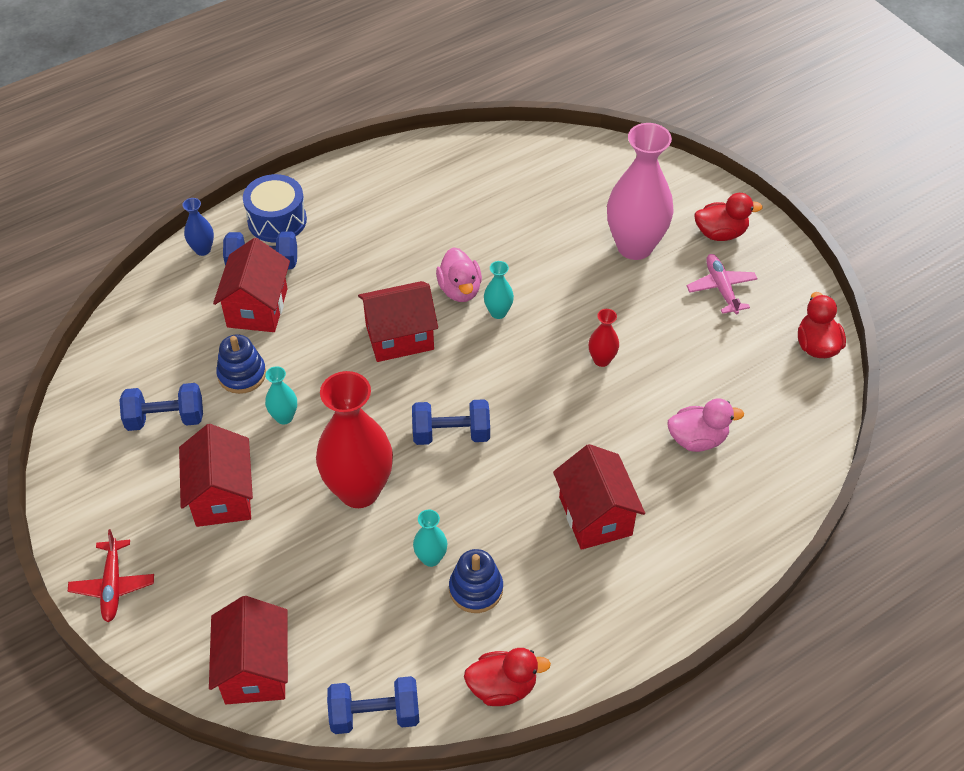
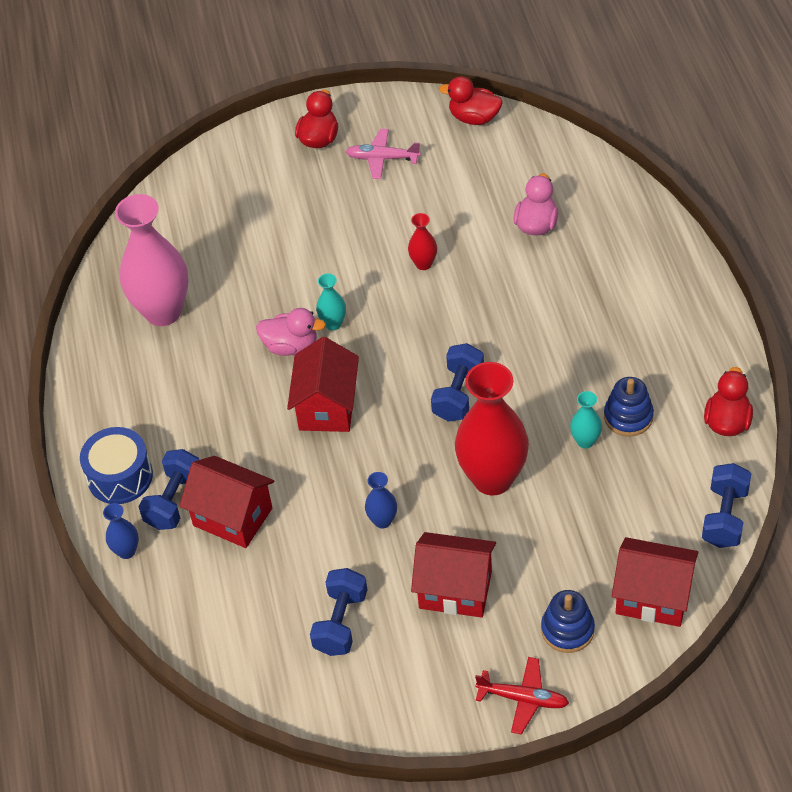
camera: 65 degrees left, 0 degrees up
(242, 374) = (314, 546): blue stacking toy -> blue stacking toy (567, 630)
(284, 417) = (382, 521): turquoise vase -> blue vase
(595, 516) = (586, 315): red house -> none
(634, 246) = (303, 203): pink vase -> pink vase (163, 312)

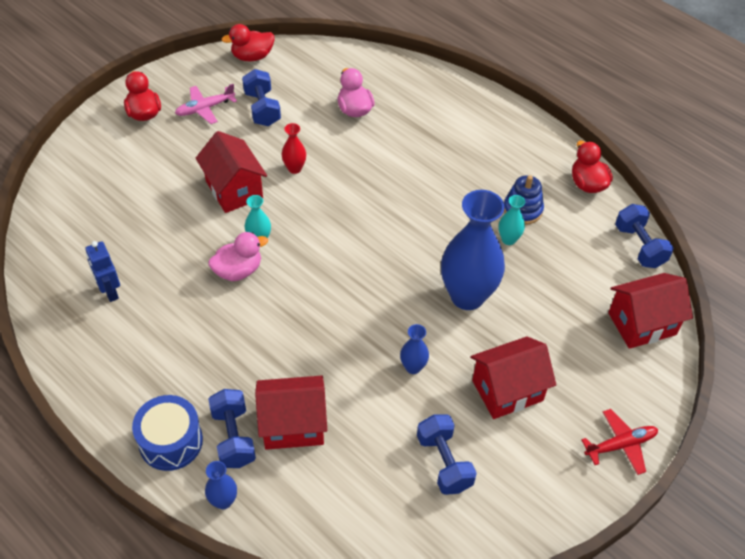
camera: 40 degrees left, 0 degrees up
(163, 312) = (110, 291): pink vase -> blue robot
(327, 407) = (303, 303): red house -> red house (234, 189)
(458, 394) = (394, 248): blue dumbbell -> blue dumbbell (262, 109)
(492, 478) = (467, 296): red vase -> blue vase
(567, 630) = (607, 377): blue stacking toy -> none

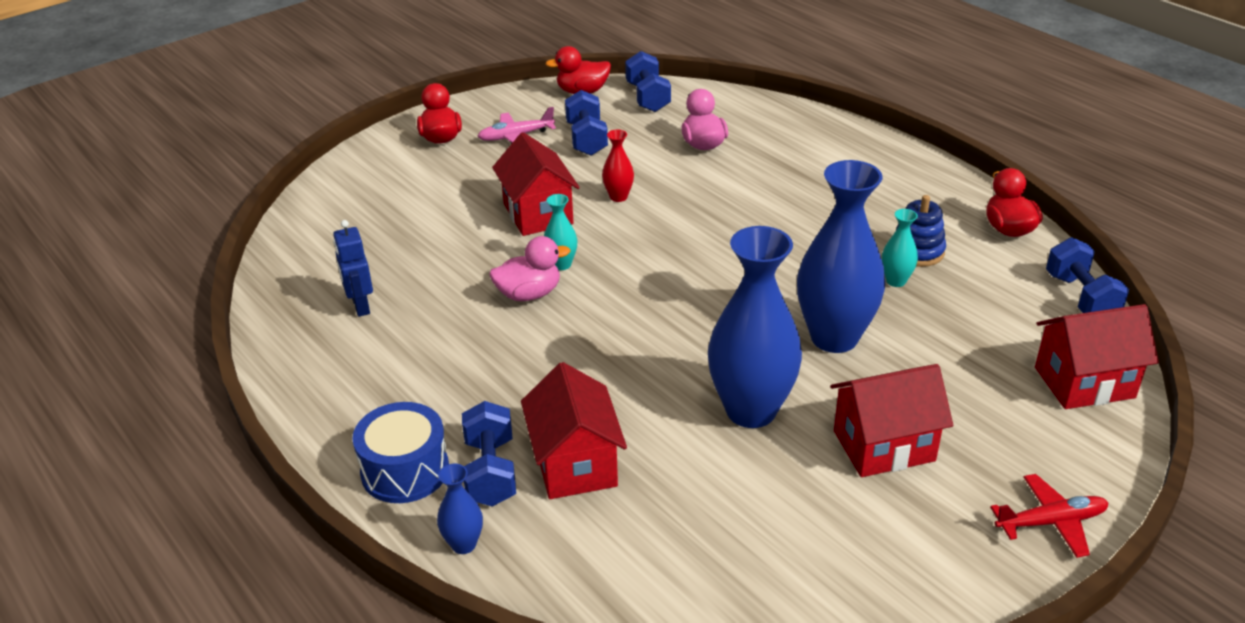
camera: 10 degrees right, 15 degrees down
(293, 425) = (575, 464): red house -> red house turned 75 degrees clockwise
(413, 367) = (751, 410): blue vase -> blue vase, size x2.27
(444, 462) = (784, 523): blue dumbbell -> blue dumbbell (647, 97)

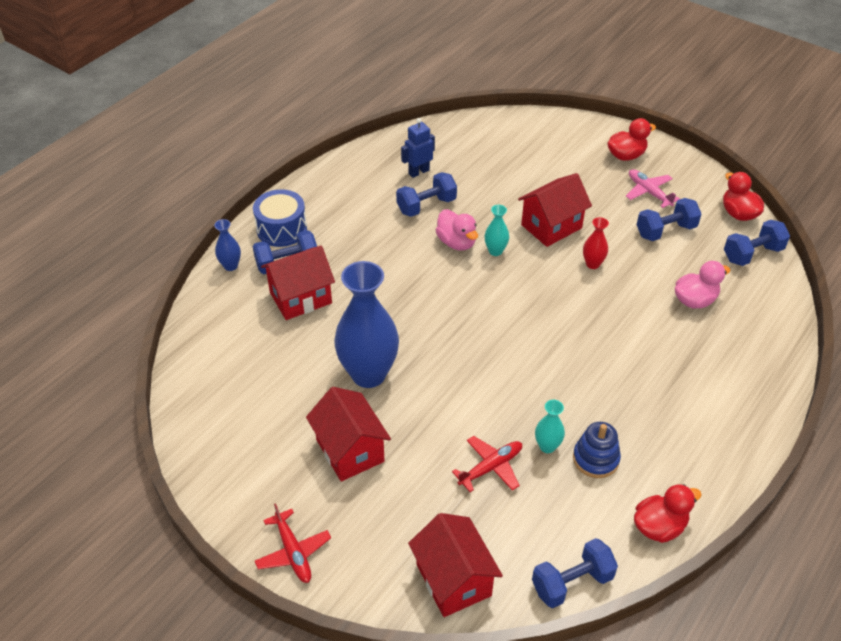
camera: 75 degrees right, 10 degrees up
(439, 310) = (426, 206): none -> blue dumbbell
(834, 338) = (461, 412): blue vase -> none
(923, 328) = (490, 467): none -> red plane

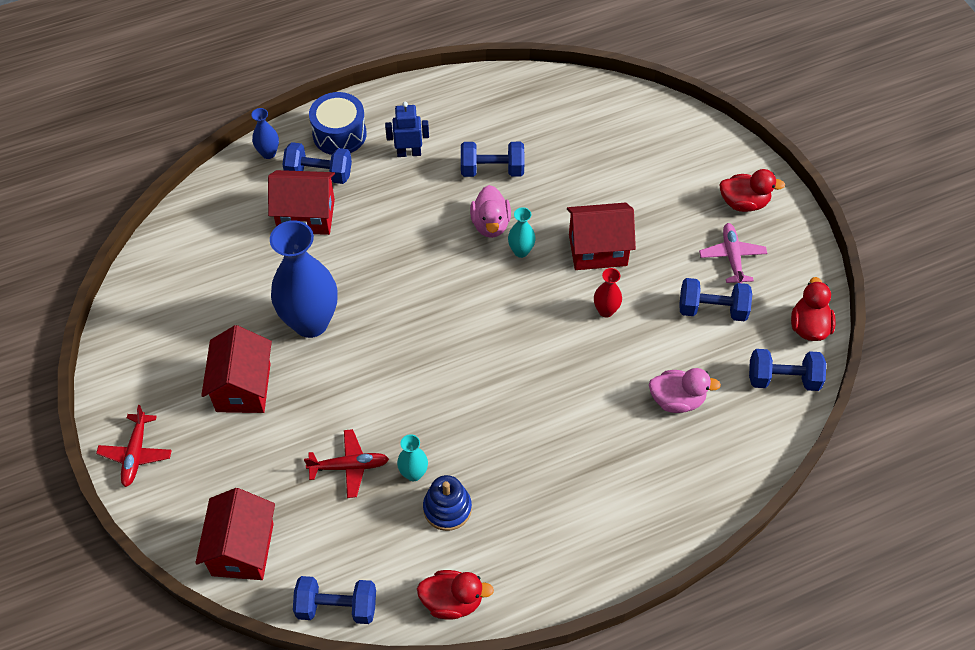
camera: 30 degrees right, 10 degrees up
(418, 172) = (513, 128): blue robot -> blue robot (409, 153)

